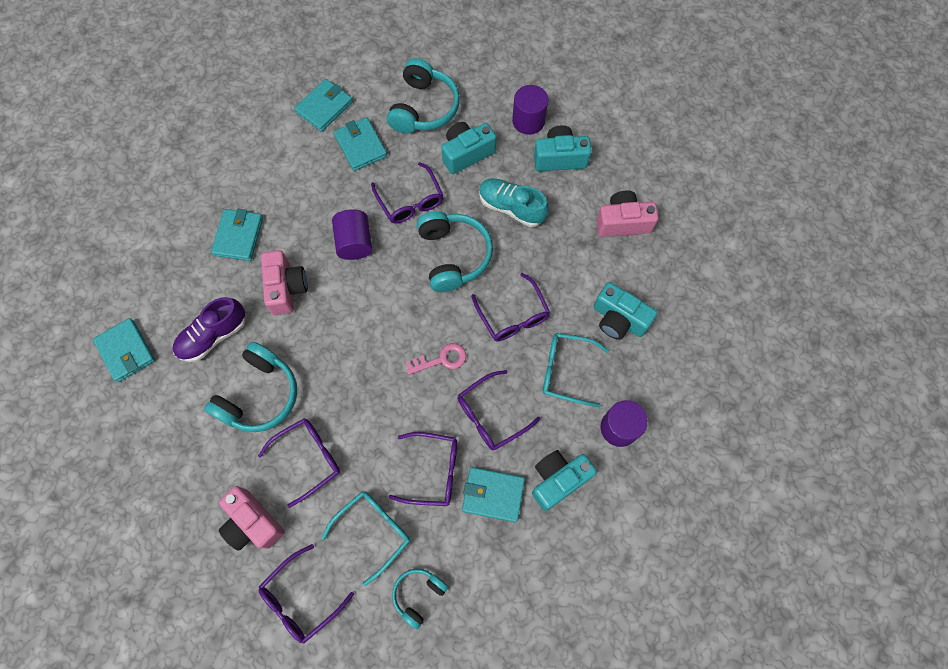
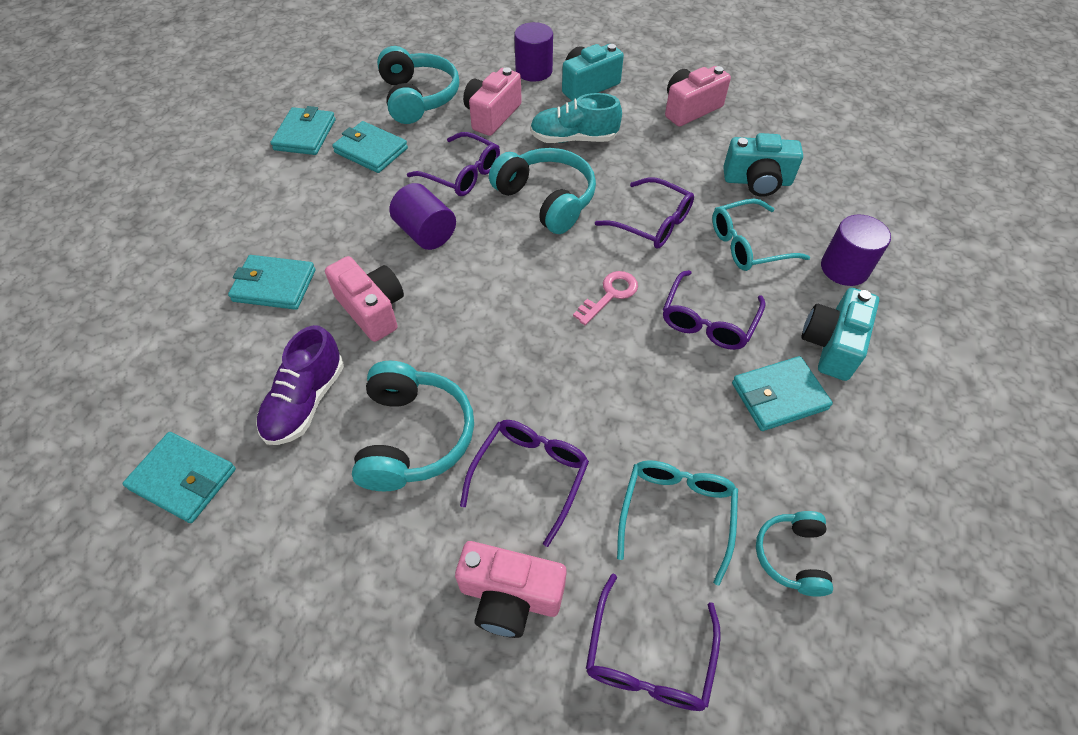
camera: 30 degrees left, 15 degrees down
(238, 236) = (274, 285): turquoise wallet -> turquoise wallet turned 60 degrees counterclockwise
(432, 471) = (692, 408): purple glasses -> none
(466, 153) = (492, 115): turquoise camera -> pink camera

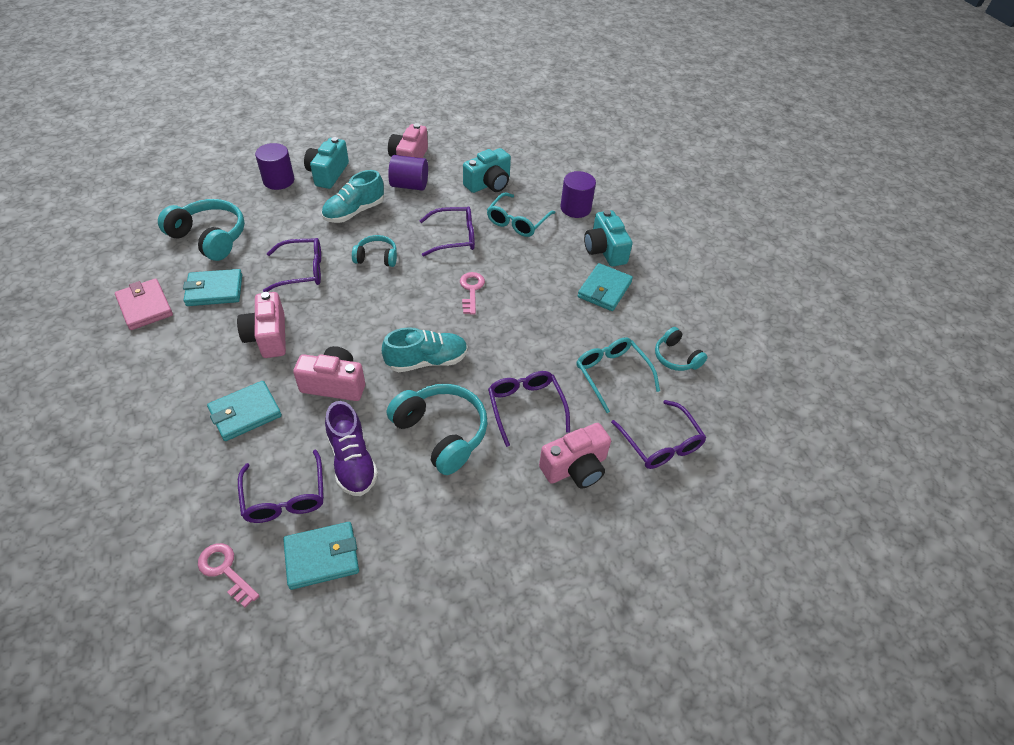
camera: 45 degrees left, 5 degrees down
(108, 425) = (225, 570): none -> pink key
(305, 135) = (145, 306): turquoise wallet -> pink wallet
(426, 233) = (318, 320): purple cylinder -> purple cylinder (409, 185)
(481, 345) = (427, 361): none -> turquoise shoe
(492, 115) = (281, 223): pink camera -> pink camera (268, 337)
(546, 199) = (376, 257): turquoise headphones -> turquoise headphones, size x0.57
(708, 320) = (536, 273): purple glasses -> purple glasses (285, 496)

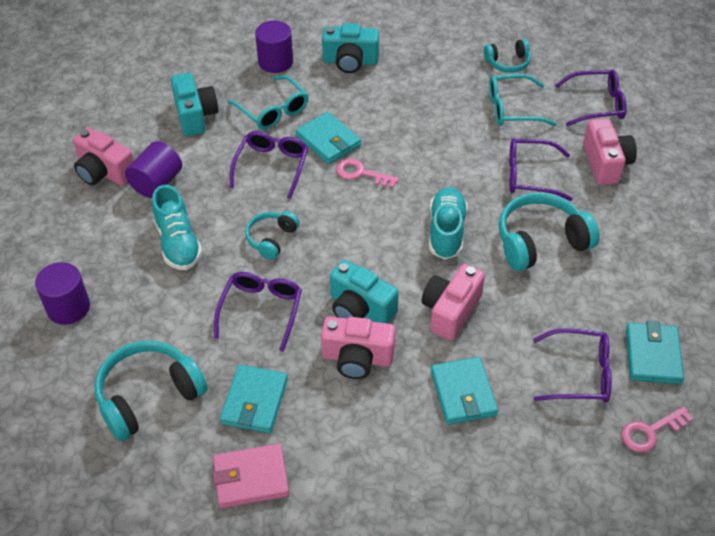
camera: 65 degrees left, 0 degrees up
(328, 174) = (85, 254): turquoise camera -> turquoise camera (360, 308)
(352, 461) = (553, 314): purple shoe -> none
(604, 289) = (405, 79): turquoise wallet -> turquoise wallet (328, 141)

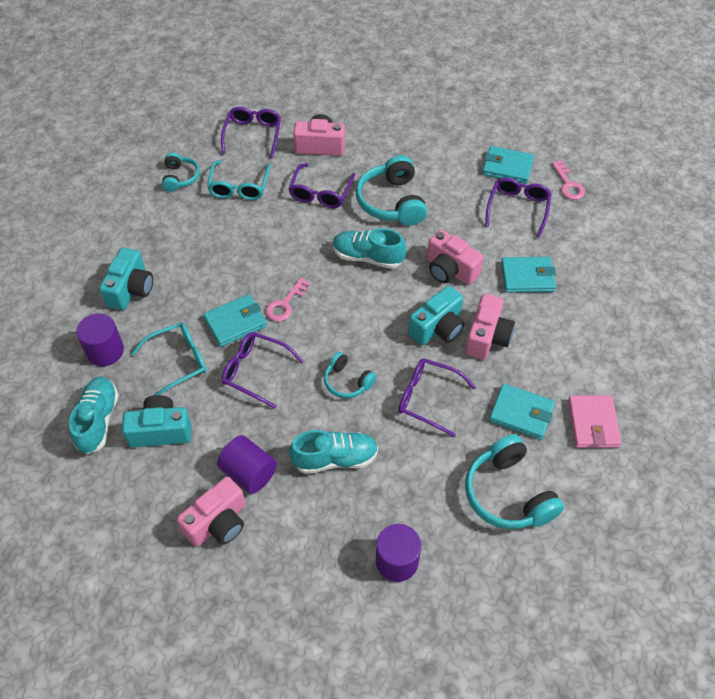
camera: 80 degrees left, 5 degrees up
(201, 74) = (98, 420): none -> turquoise shoe

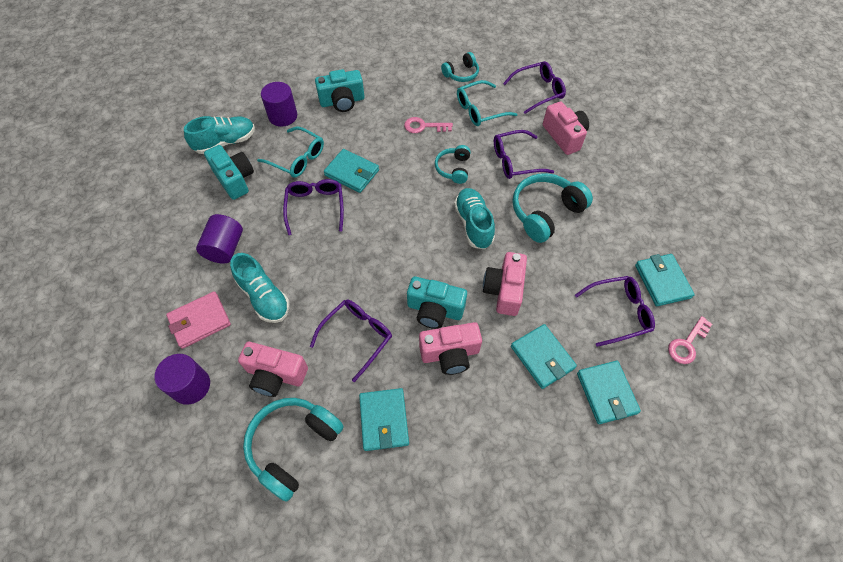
camera: 60 degrees right, 5 degrees up
(218, 523) = (175, 250): pink camera -> pink camera (275, 375)
(285, 304) = (388, 194): pink key -> pink key (424, 126)
(347, 382) = (340, 270): turquoise headphones -> turquoise headphones (453, 168)
(428, 399) = (357, 337): purple glasses -> purple glasses turned 45 degrees clockwise
(580, 254) = (606, 393): none -> turquoise wallet
(592, 423) = (408, 492): pink wallet -> pink wallet (200, 321)

